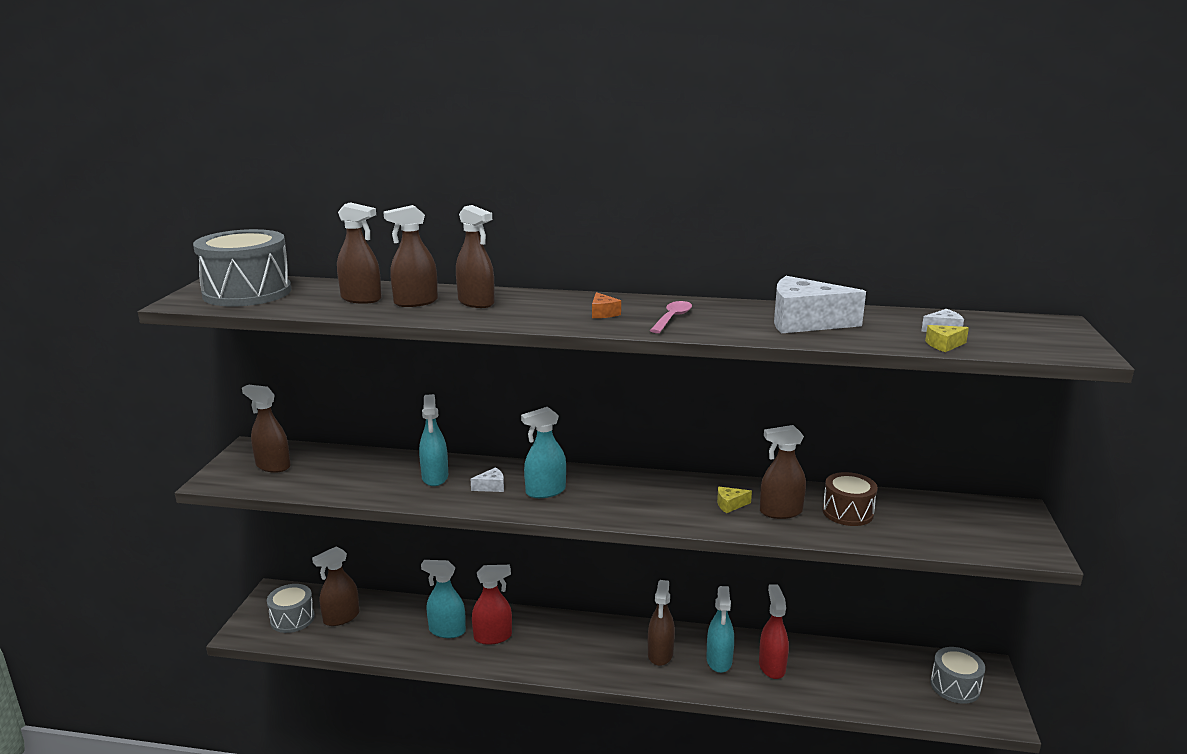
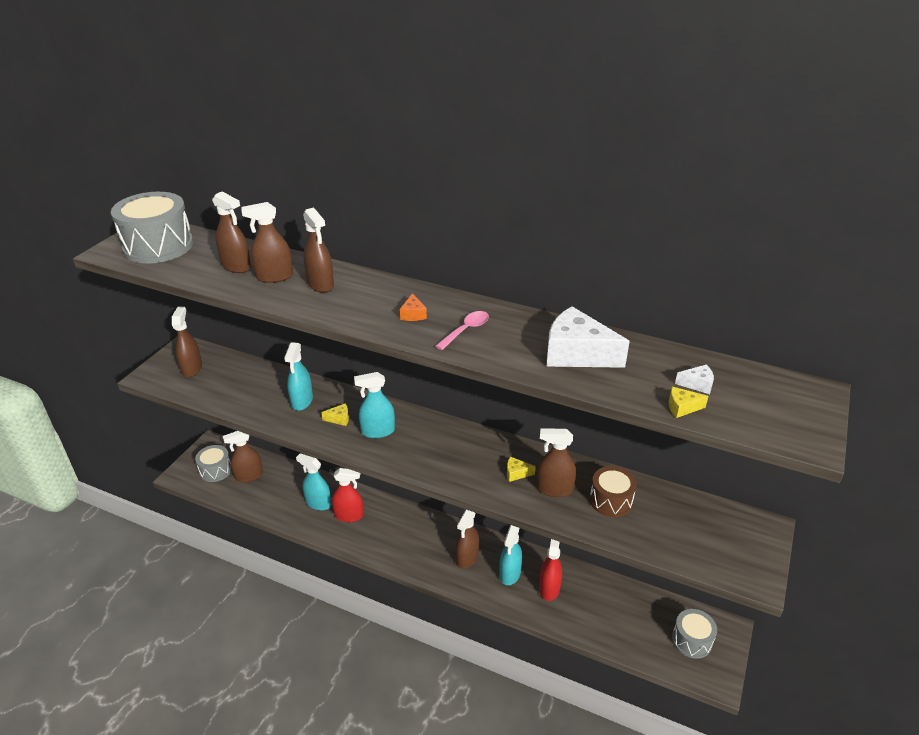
camera: 15 degrees right, 15 degrees up
(273, 466) = (192, 368): brown spray bottle -> brown spray bottle turned 45 degrees clockwise
(491, 487) = (339, 419): white cheese -> yellow cheese

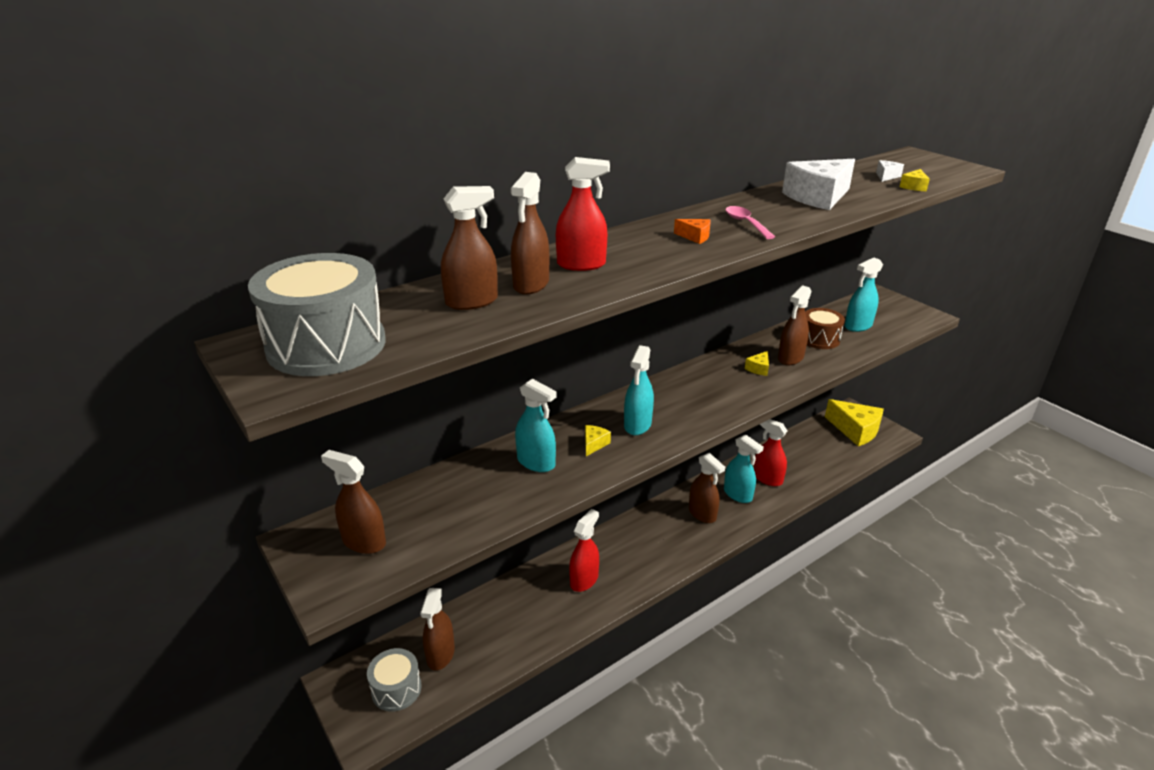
camera: 60 degrees left, 5 degrees down
(318, 503) = (544, 600): turquoise spray bottle -> turquoise spray bottle (858, 326)
(320, 284) = (581, 264): brown spray bottle -> red spray bottle
(691, 640) = (855, 430): grey drum -> yellow cheese

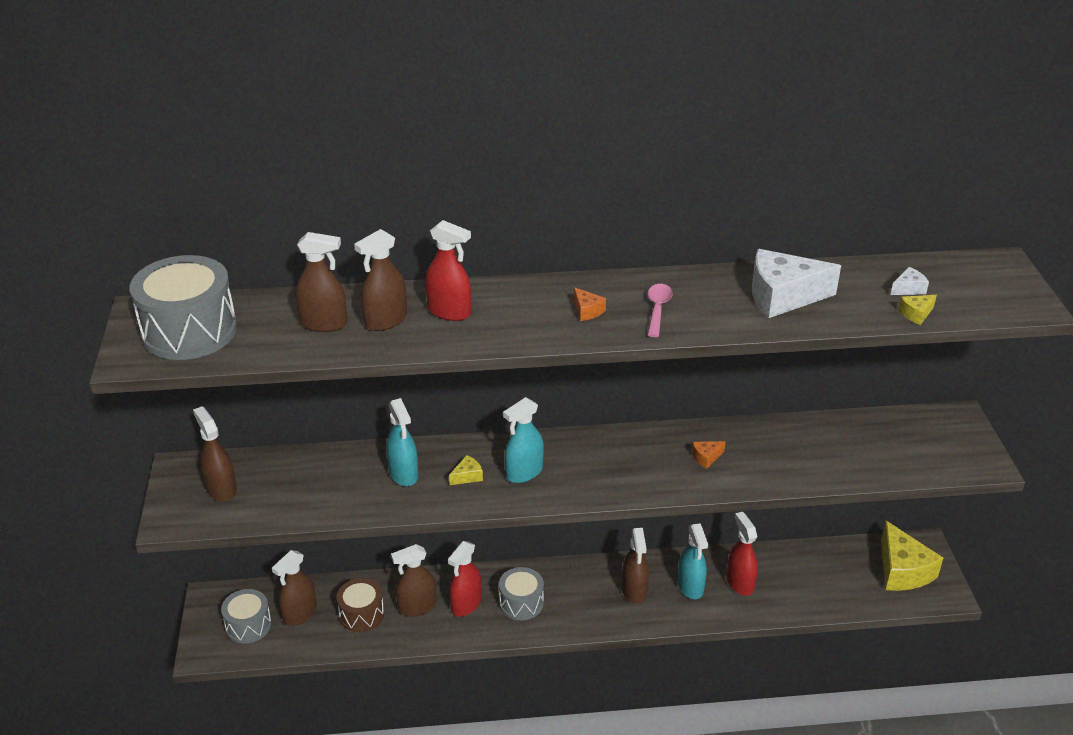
camera: 30 degrees right, 5 degrees up
(584, 580) = (466, 604): red spray bottle -> red spray bottle turned 150 degrees clockwise
(627, 559) = (521, 603): none -> grey drum
(758, 368) = (706, 457): yellow cheese -> orange cheese
(790, 358) = (754, 458): brown spray bottle -> brown spray bottle (417, 607)
(819, 339) = (814, 447): brown drum -> brown drum (361, 614)
(858, 326) = (880, 447): turquoise spray bottle -> none

